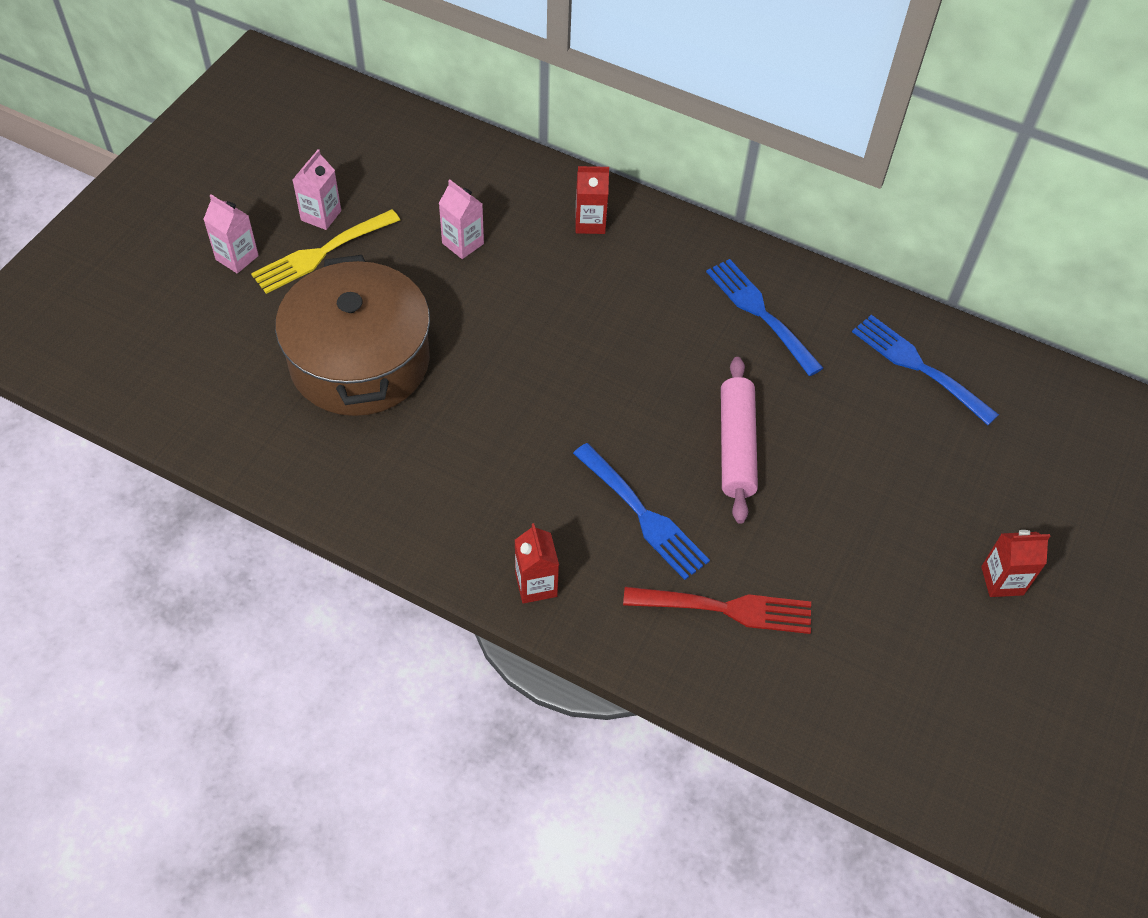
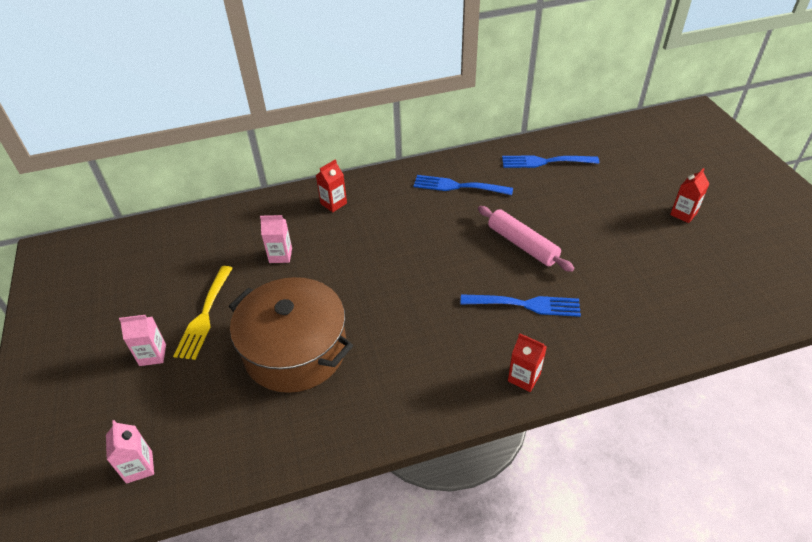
camera: 40 degrees left, 10 degrees down
(321, 215) = (181, 298): pink carton -> pink carton (139, 467)
(726, 609) = (612, 313): red fork -> none

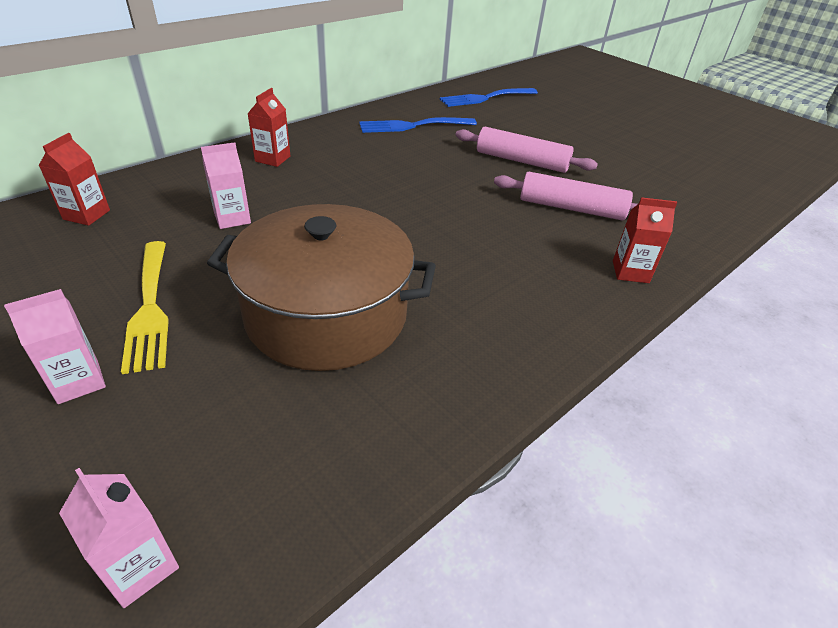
camera: 30 degrees left, 5 degrees down
(526, 304) = (571, 208): blue fork -> pink rolling pin
(683, 214) = (642, 118): red carton -> red carton (86, 215)

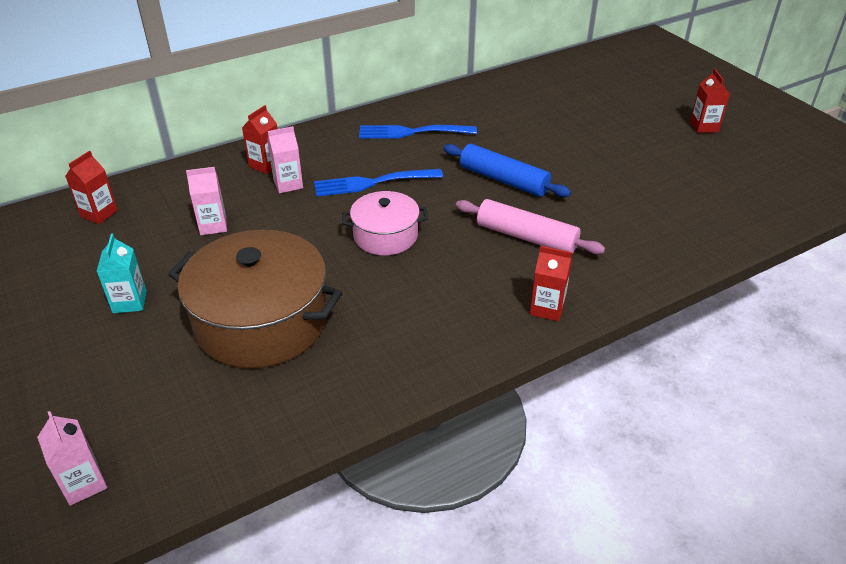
camera: 15 degrees right, 0 degrees up
(78, 381) = (69, 355): pink carton -> pink carton (288, 184)
(150, 308) = (129, 302): yellow fork -> turquoise carton
(430, 216) = (385, 236): none -> pink pot
(485, 98) = (503, 99): blue fork -> blue fork (372, 183)
(521, 161) = (503, 180): pink rolling pin -> blue rolling pin
(669, 114) = (704, 127): none -> red carton

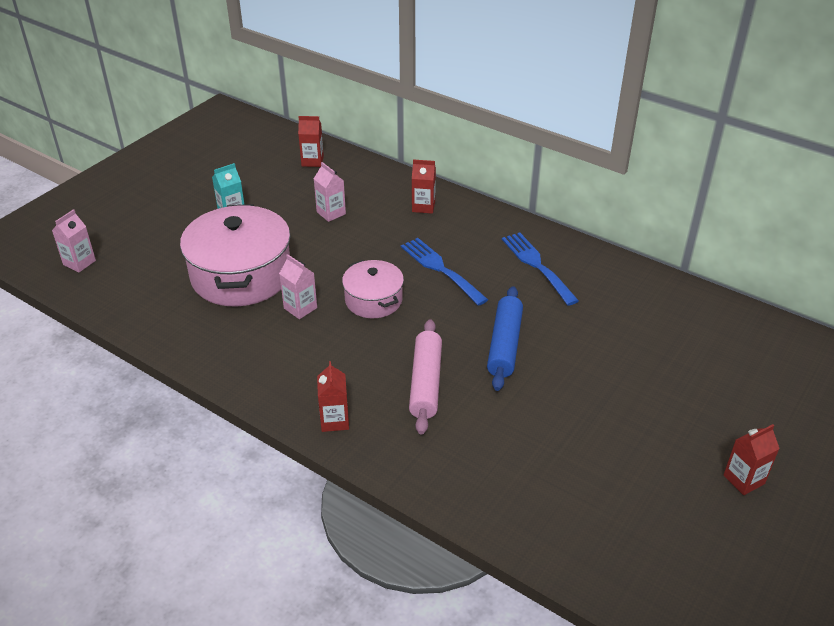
camera: 65 degrees right, 0 degrees up
(261, 322) = (241, 275): brown pot -> pink pot
(288, 184) = (406, 227): pink carton -> pink carton (300, 308)

